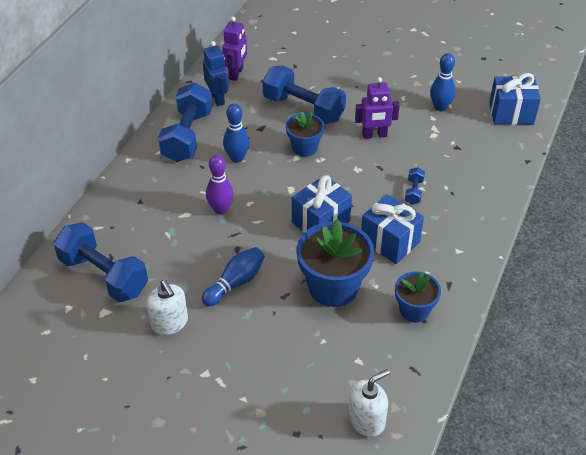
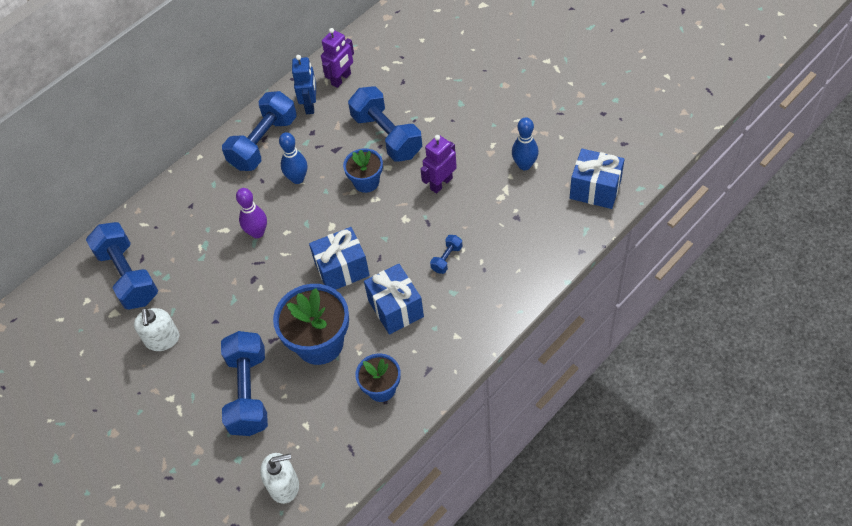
camera: 25 degrees right, 10 degrees up
(235, 283) = (235, 314): blue bowling pin -> none
(285, 347) = (248, 392): none -> blue dumbbell
(374, 135) = (441, 183): purple robot -> purple robot turned 120 degrees clockwise

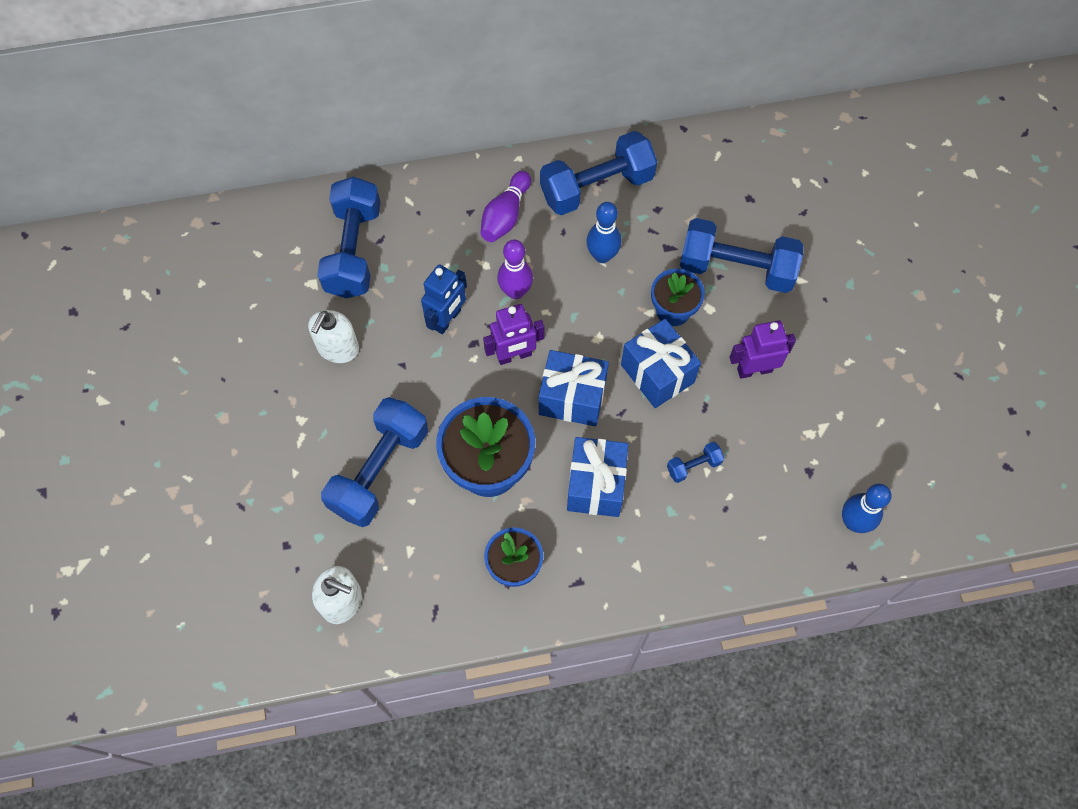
camera: 30 degrees right, 10 degrees up
(216, 194) = (505, 216): none -> purple bowling pin
(310, 105) = (679, 174): blue robot -> blue robot (447, 319)
(341, 79) = (736, 164): purple robot -> purple robot (514, 356)
(386, 136) = (736, 269): blue dumbbell -> blue dumbbell turned 75 degrees counterclockwise
(524, 165) = (867, 413): blue bowling pin -> blue bowling pin (853, 522)
(595, 189) = (927, 501): blue gift -> blue gift (657, 373)

